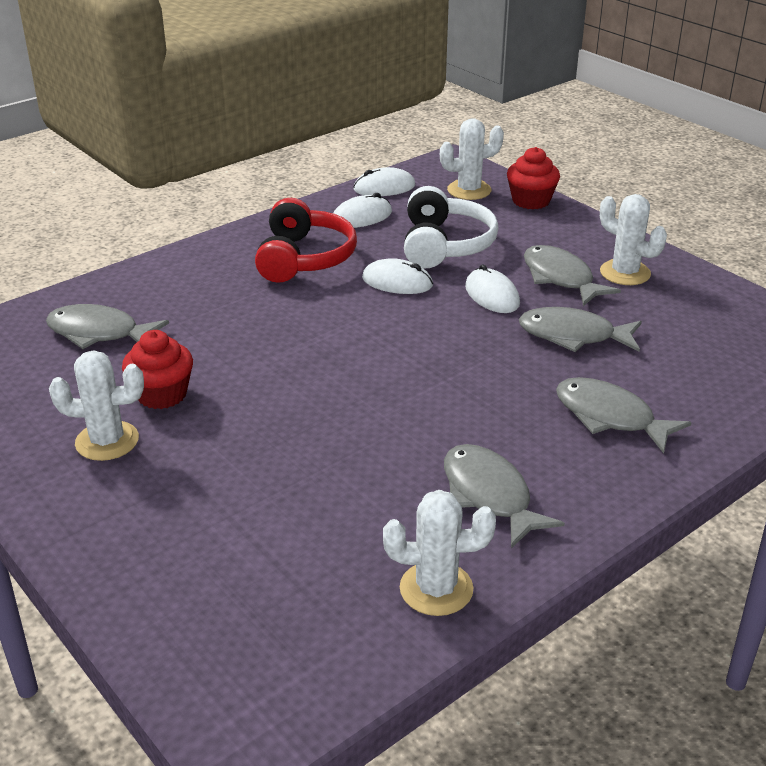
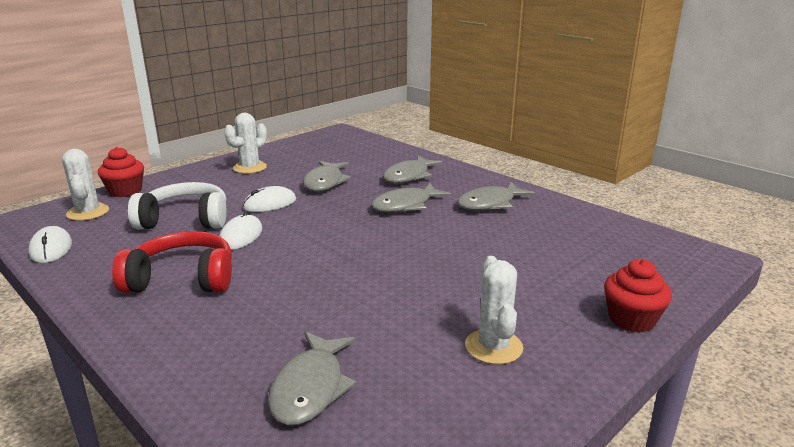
camera: 95 degrees left, 10 degrees down
(162, 394) = (418, 328): red cupcake -> red cupcake (631, 319)
(361, 217) = (109, 256): white mouse -> none
(436, 589) = (572, 215): white cactus -> none
(560, 278) = (251, 184): grey fish -> grey fish (406, 205)

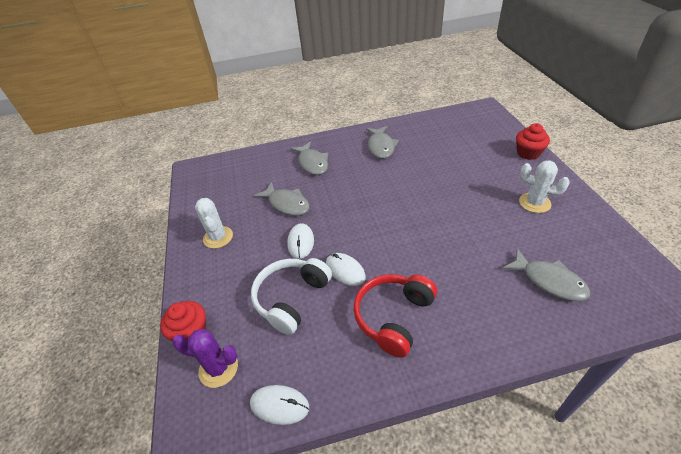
camera: 55 degrees left, 20 degrees up
(88, 212) = (218, 368): white cactus -> purple cactus
(406, 205) = (357, 179): grey fish -> none

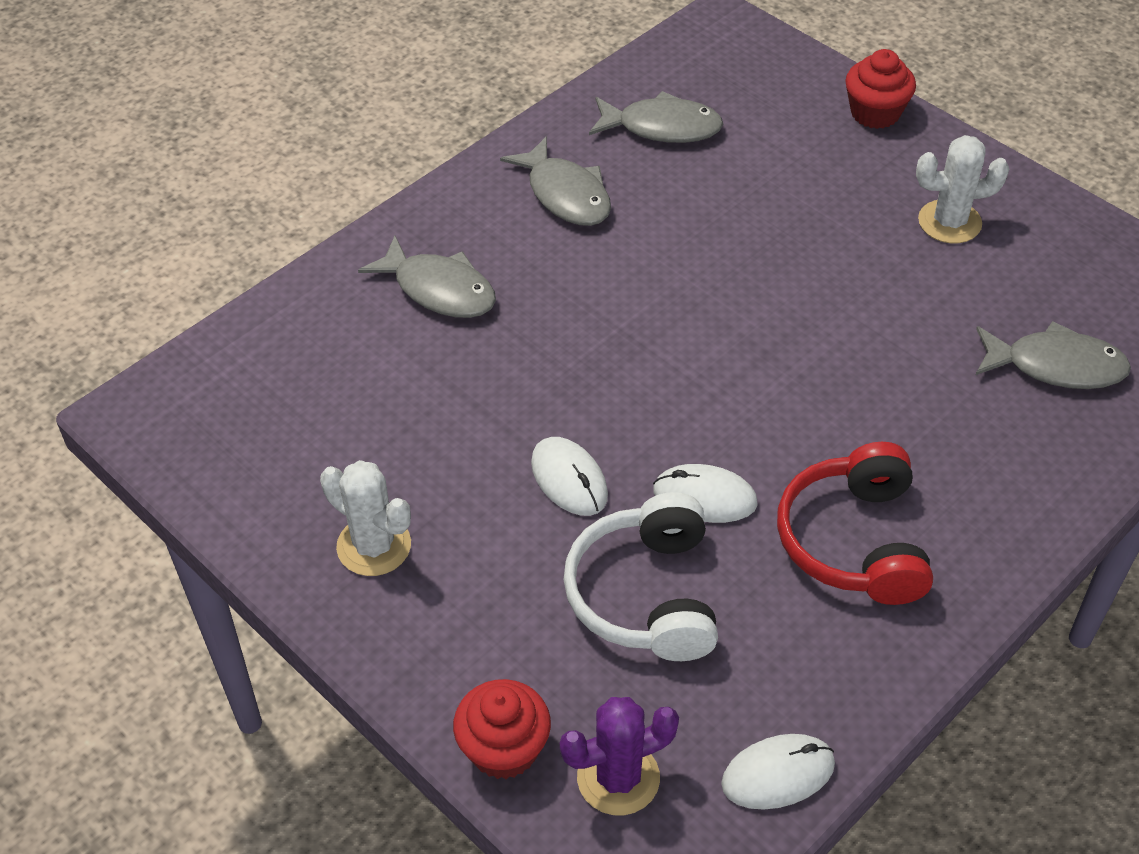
camera: 35 degrees left, 5 degrees up
(287, 204) = (465, 409): grey fish -> grey fish (662, 127)

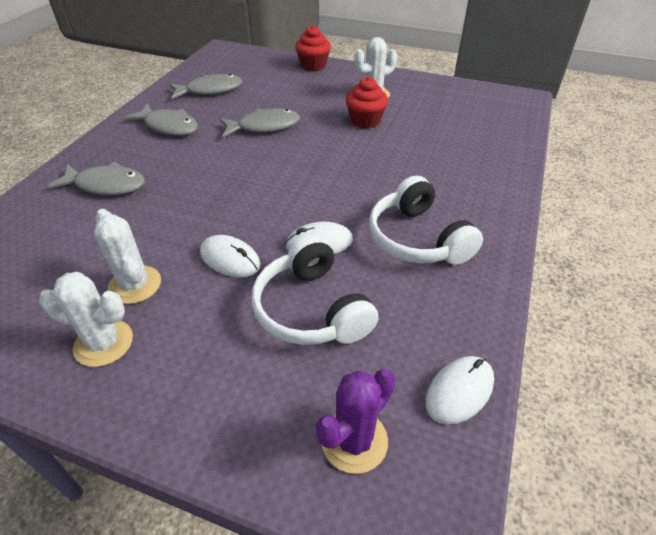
camera: 25 degrees left, 5 degrees down
(433, 475) = (135, 285): none -> white cactus
(504, 749) = (258, 455): red cupcake -> red cupcake (365, 120)
(854, 541) = (417, 239): red headphones -> white headphones
(1055, 366) = (461, 135): grey fish -> grey fish (264, 127)

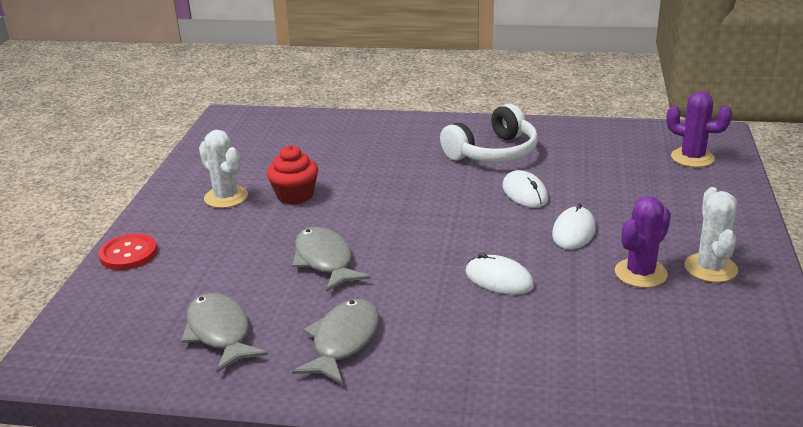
camera: 100 degrees left, 15 degrees down
(106, 185) = (504, 349): grey fish -> none
(135, 285) = (640, 273): white cactus -> purple cactus
(311, 309) = (602, 185): white headphones -> none
(313, 65) = (128, 254): red cupcake -> red button
(459, 391) = (629, 131): white mouse -> white mouse (499, 279)

